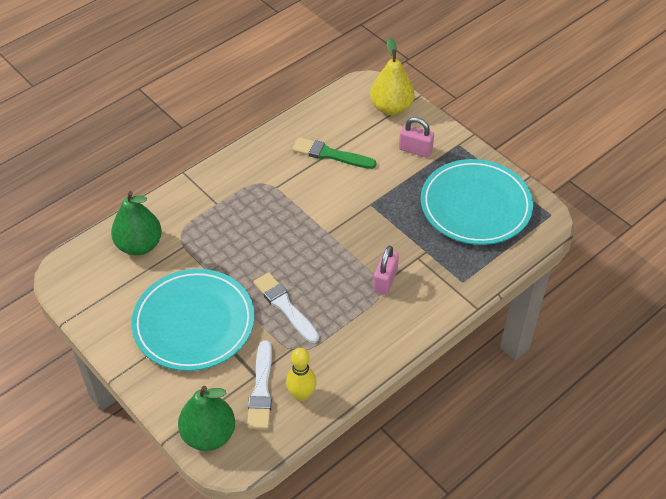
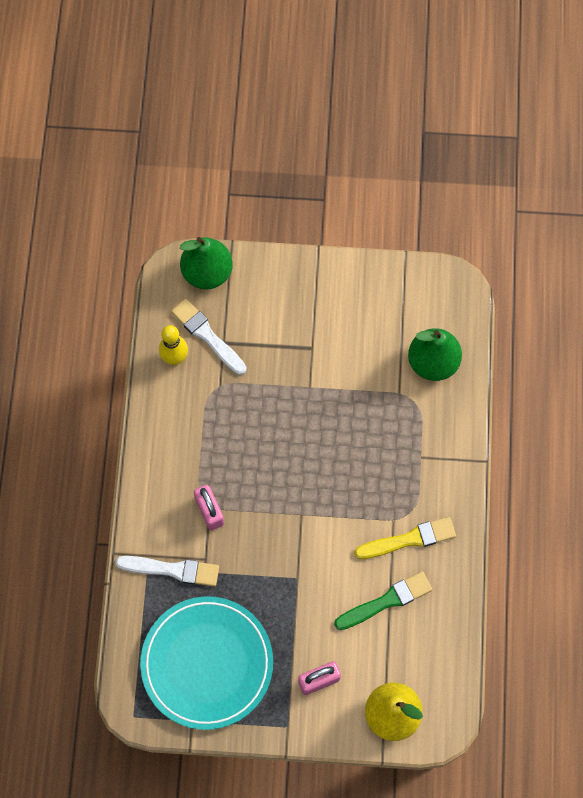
camera: 135 degrees right, 20 degrees up
(194, 323) = (313, 340): turquoise plate -> none
(279, 171) = (409, 539): none -> yellow brush
(285, 306) = (262, 415): white brush -> white brush (172, 570)

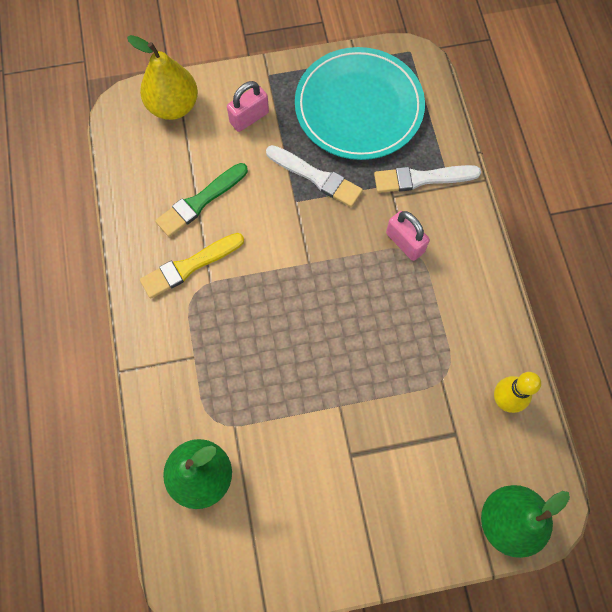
camera: 165 degrees right, 0 degrees up
(207, 335) = (478, 437): white brush -> white brush (316, 177)

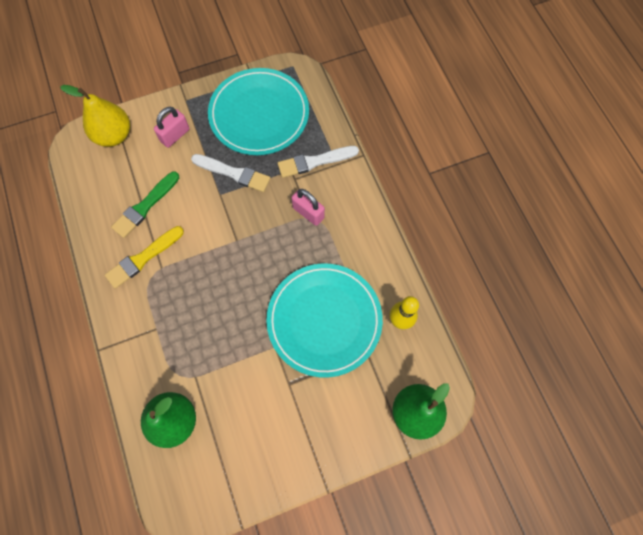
camera: 10 degrees left, 0 degrees up
(407, 383) = (324, 320): none -> turquoise plate

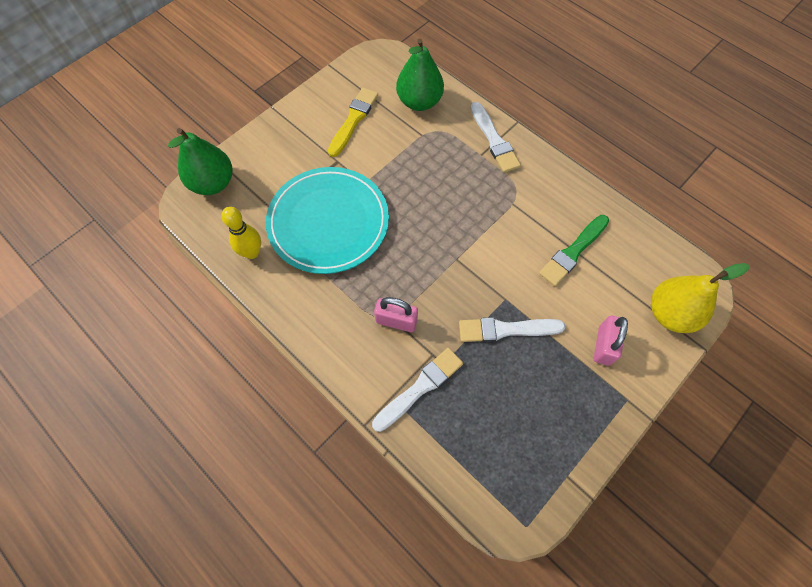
camera: 155 degrees right, 5 degrees down
(134, 338) = (494, 140): none -> white brush
(143, 258) = (536, 204): yellow brush -> yellow brush (353, 120)
(145, 206) = (573, 252): green brush -> green brush turned 150 degrees counterclockwise
(259, 114) = (524, 422): turquoise plate -> none

